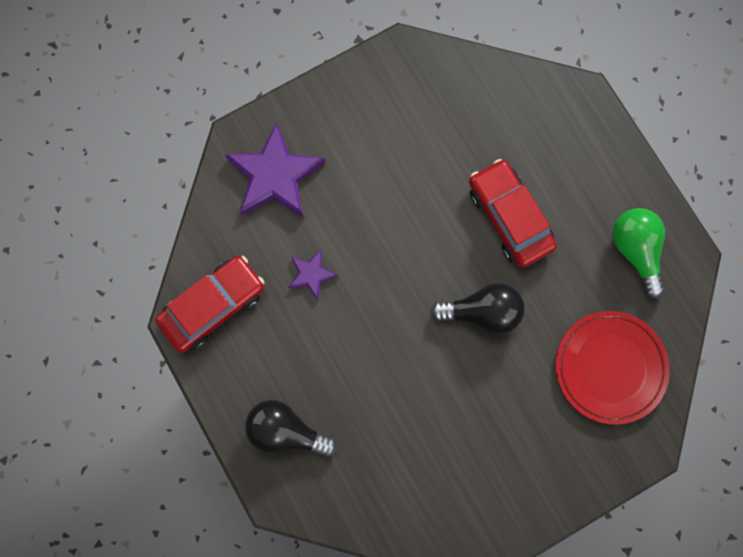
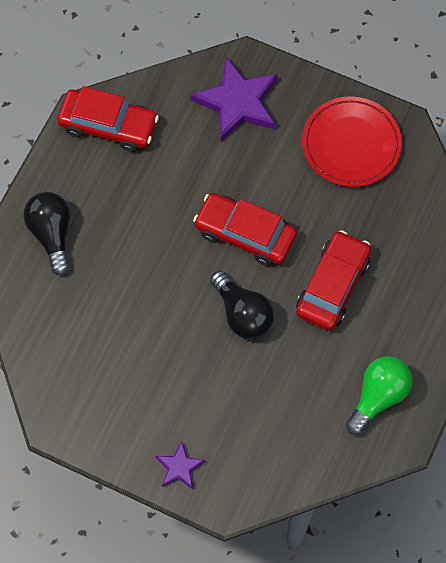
camera: 55 degrees right, 10 degrees down
(311, 274) = (181, 175): purple star -> purple star (179, 467)
(408, 258) = (245, 234): none -> red car
(610, 368) = (268, 435): red plate -> red plate (351, 144)

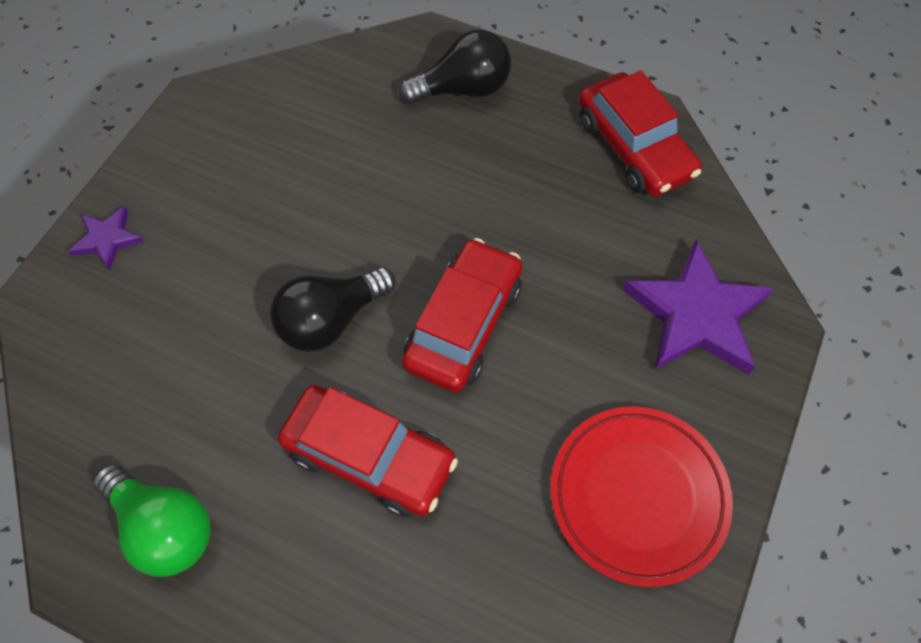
camera: 90 degrees right, 5 degrees down
(108, 125) = (634, 147): red car -> red car turned 45 degrees counterclockwise

